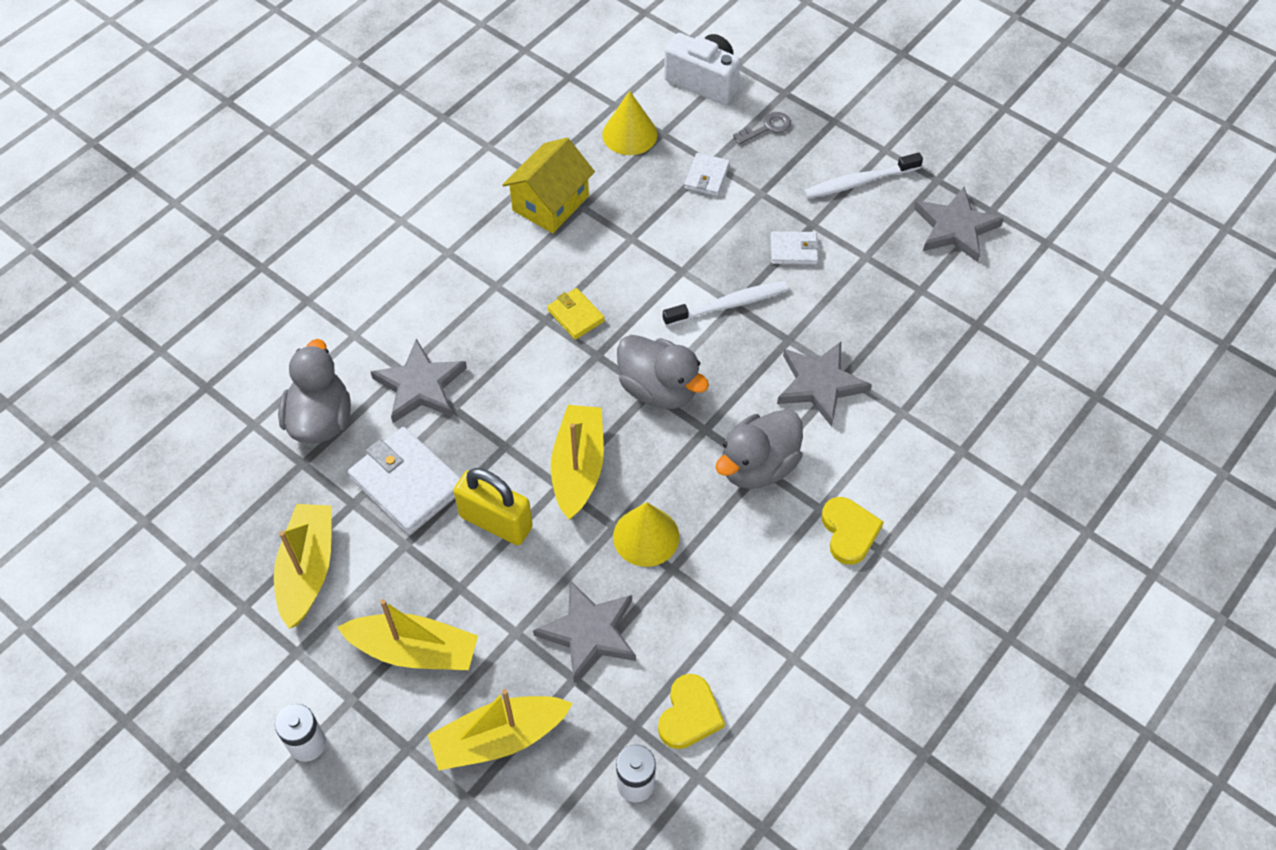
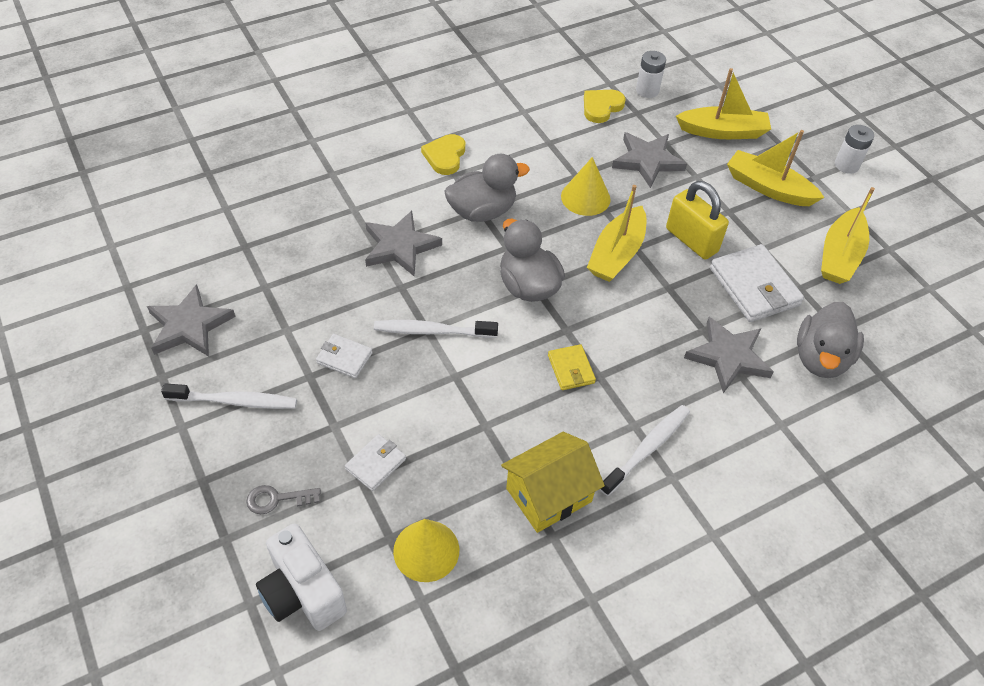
camera: 160 degrees left, 5 degrees down
(477, 268) = (647, 449): none -> white toothbrush

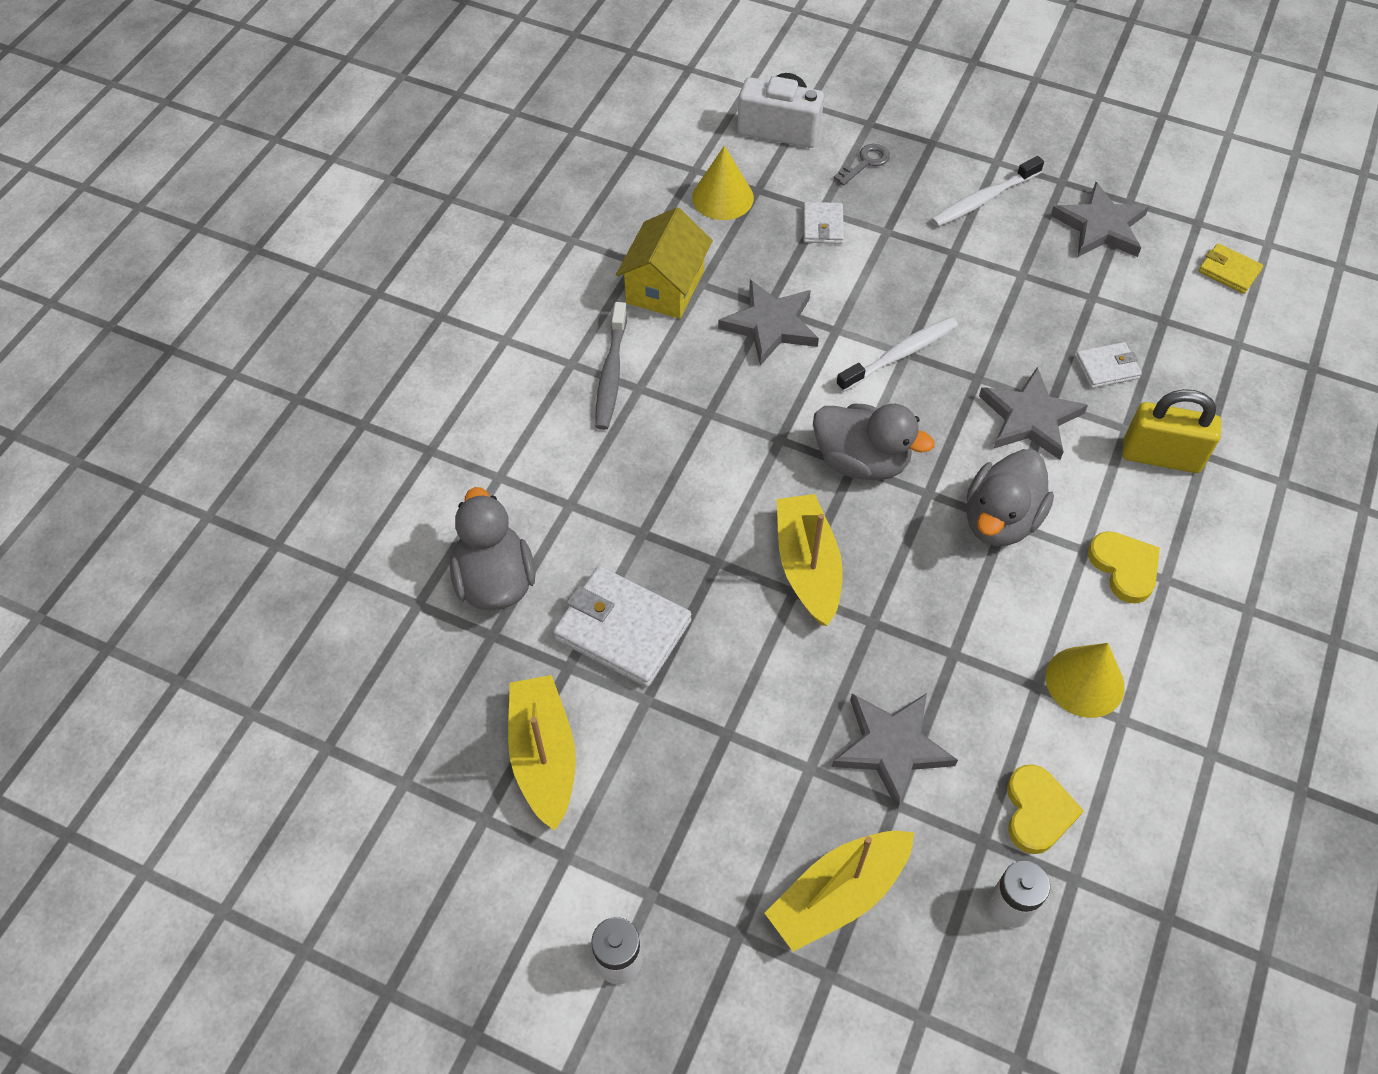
camera: 145 degrees right, 5 degrees up
(344, 358) = (945, 283): white wallet -> white wallet (1107, 368)
(571, 369) = (740, 402): yellow wallet -> yellow wallet (1229, 271)
(585, 197) = (911, 625): yellow cone -> yellow cone (1085, 681)
(647, 449) = (611, 374): white toothbrush -> grey toothbrush
(691, 240) = (739, 649): yellow padlock -> yellow padlock (1161, 456)
(728, 357) = (596, 517): grey star -> grey star (771, 325)
(768, 188) = (703, 819): yellow boat -> none

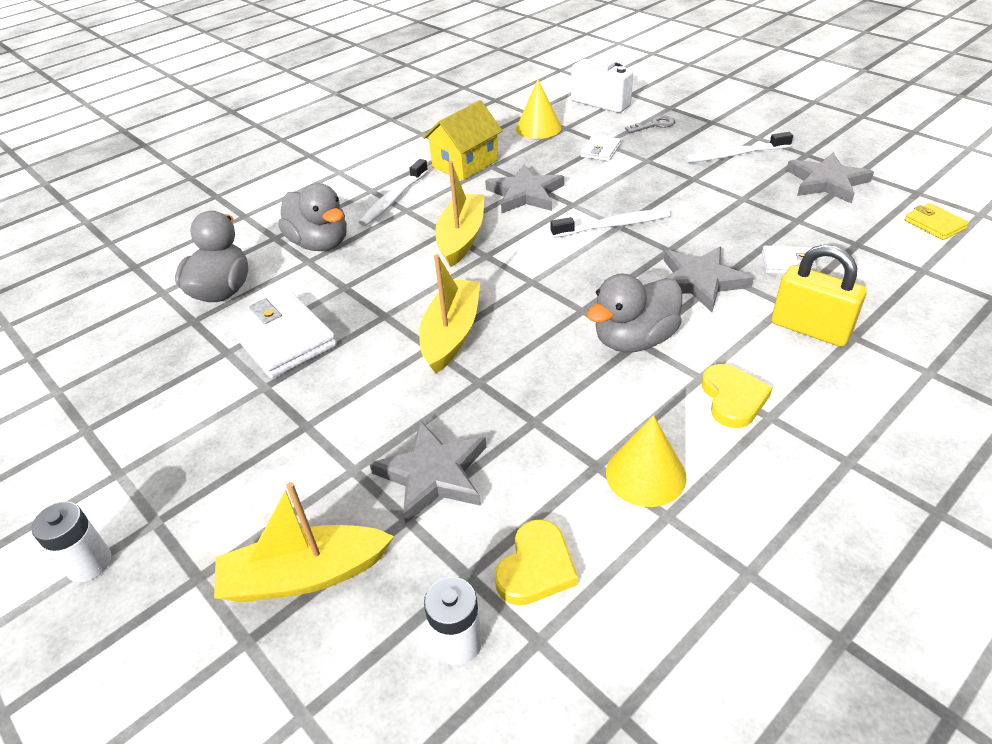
camera: 25 degrees right, 15 degrees down
(544, 756) = (161, 402): yellow boat -> yellow boat (461, 238)
(611, 374) = (393, 199): grey toothbrush -> white toothbrush
(861, 461) = (540, 280): grey duck -> grey duck (320, 244)

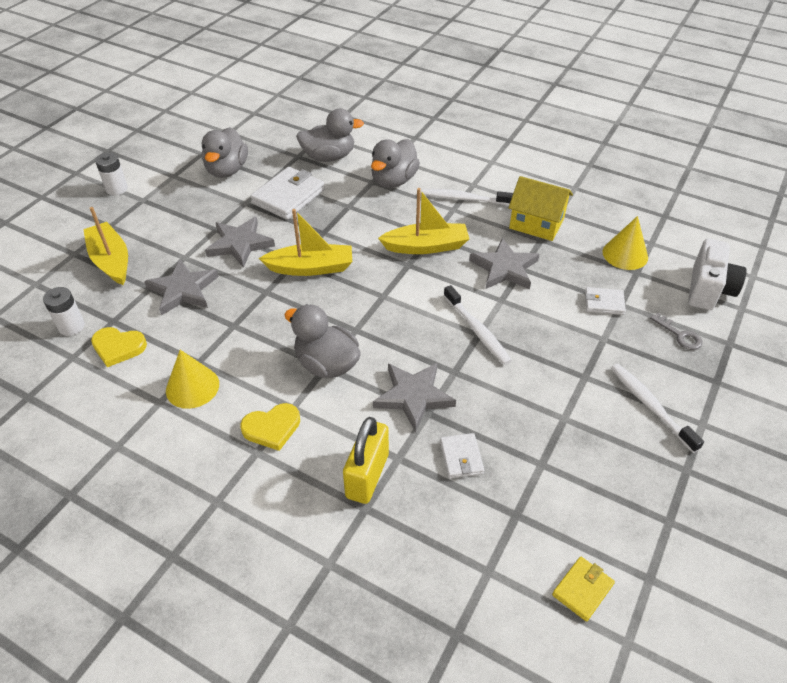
camera: 70 degrees right, 5 degrees up
(162, 401) = (227, 170): none -> grey duck
(826, 182) = (630, 488): grey star -> grey star (240, 244)

